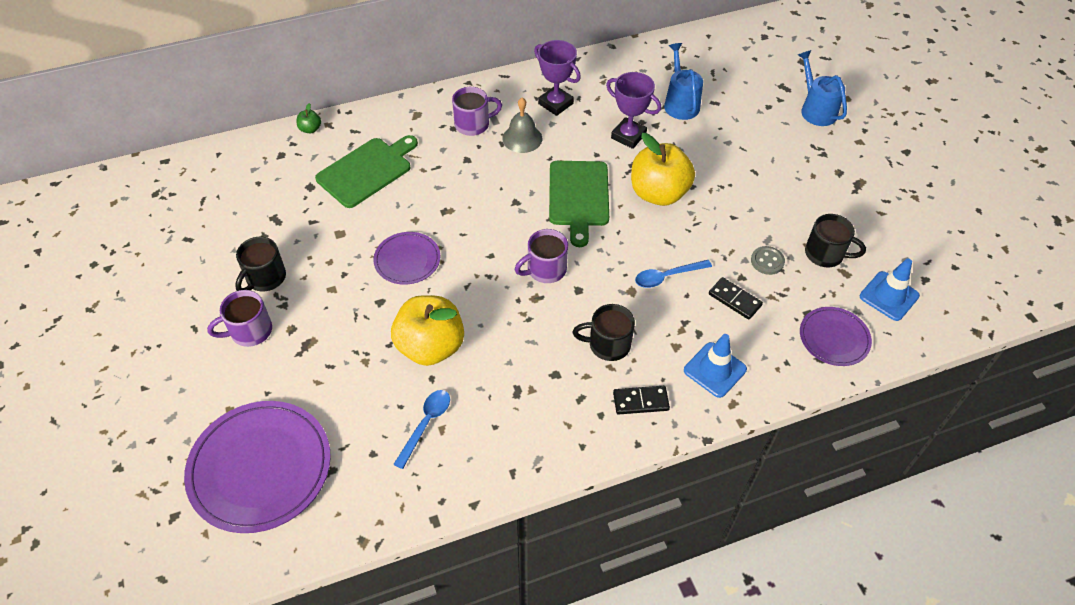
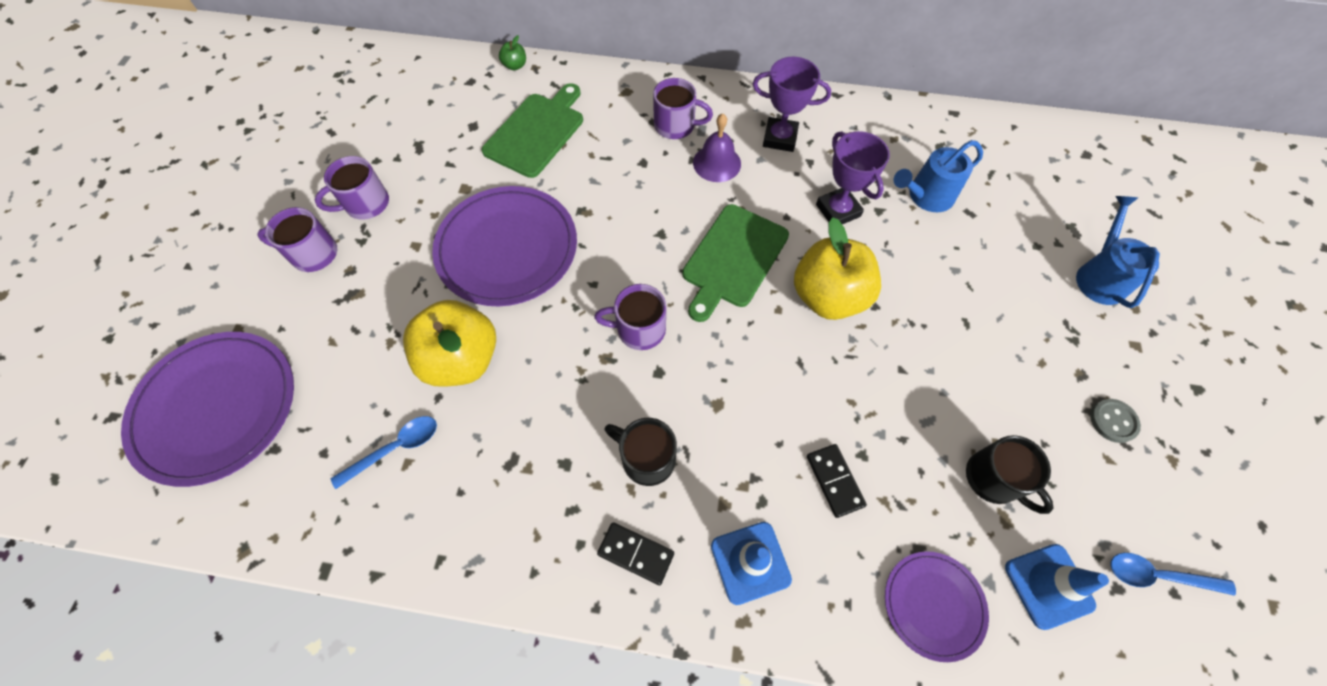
camera: 30 degrees right, 10 degrees up
(265, 278) = (366, 204): black mug -> purple mug
(367, 171) = (537, 132): green cutting board -> green cutting board turned 45 degrees counterclockwise
(407, 260) = (507, 248): purple plate -> purple plate, size x1.83
(522, 138) = (717, 163): grey bell -> purple bell
(555, 103) = (780, 138): purple trophy -> purple trophy turned 60 degrees counterclockwise
(667, 276) = (771, 407): blue spoon -> blue spoon (1157, 575)
(680, 103) = (926, 196): blue watering can -> blue watering can turned 135 degrees counterclockwise
(767, 261) = (909, 450): grey button -> grey button (1113, 421)

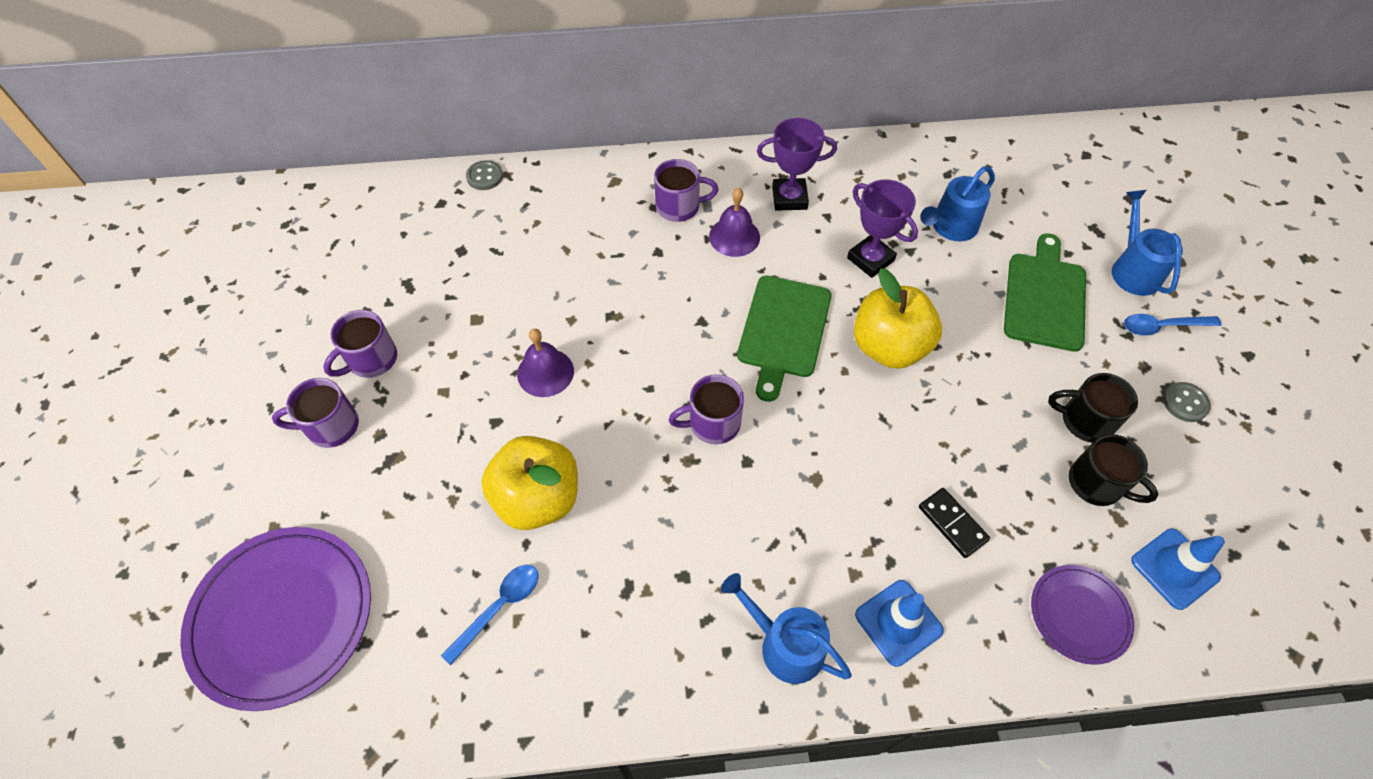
camera: 15 degrees left, 5 degrees down
(507, 248) = (545, 372): purple plate -> purple bell
(515, 66) = (485, 176): green apple -> grey button
(537, 132) = (534, 243): green cutting board -> green cutting board (1045, 297)
(635, 554) = (785, 645): black domino -> blue watering can
(646, 458) = (764, 549): black mug -> black mug (1085, 420)
(1157, 575) = (1264, 533): blue spoon -> blue spoon (1162, 327)

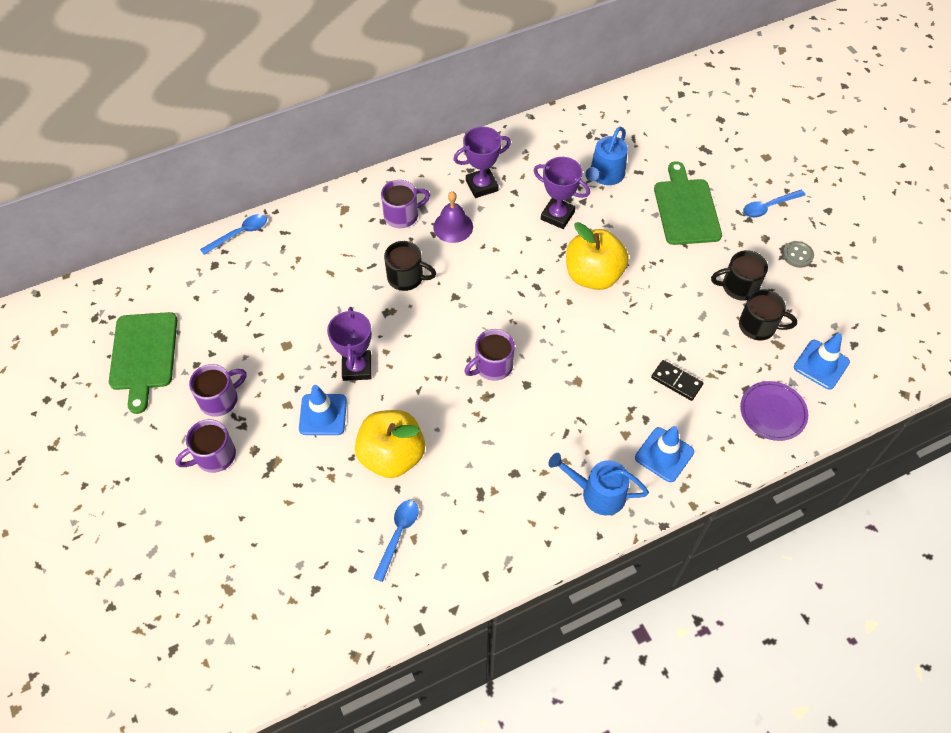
camera: 20 degrees left, 0 degrees up
(282, 617) = (247, 594): purple plate -> none
(371, 360) = (220, 399): purple mug -> purple mug turned 150 degrees counterclockwise
(479, 417) = (323, 415): none -> blue traffic cone
(485, 176) = (239, 234): grey button -> blue spoon
(545, 372) = (357, 368): purple bell -> purple trophy
(652, 281) = (406, 277): none -> black mug
(783, 330) = (515, 286): green cutting board -> green cutting board (143, 355)
(1133, 270) = (738, 172): blue watering can -> none

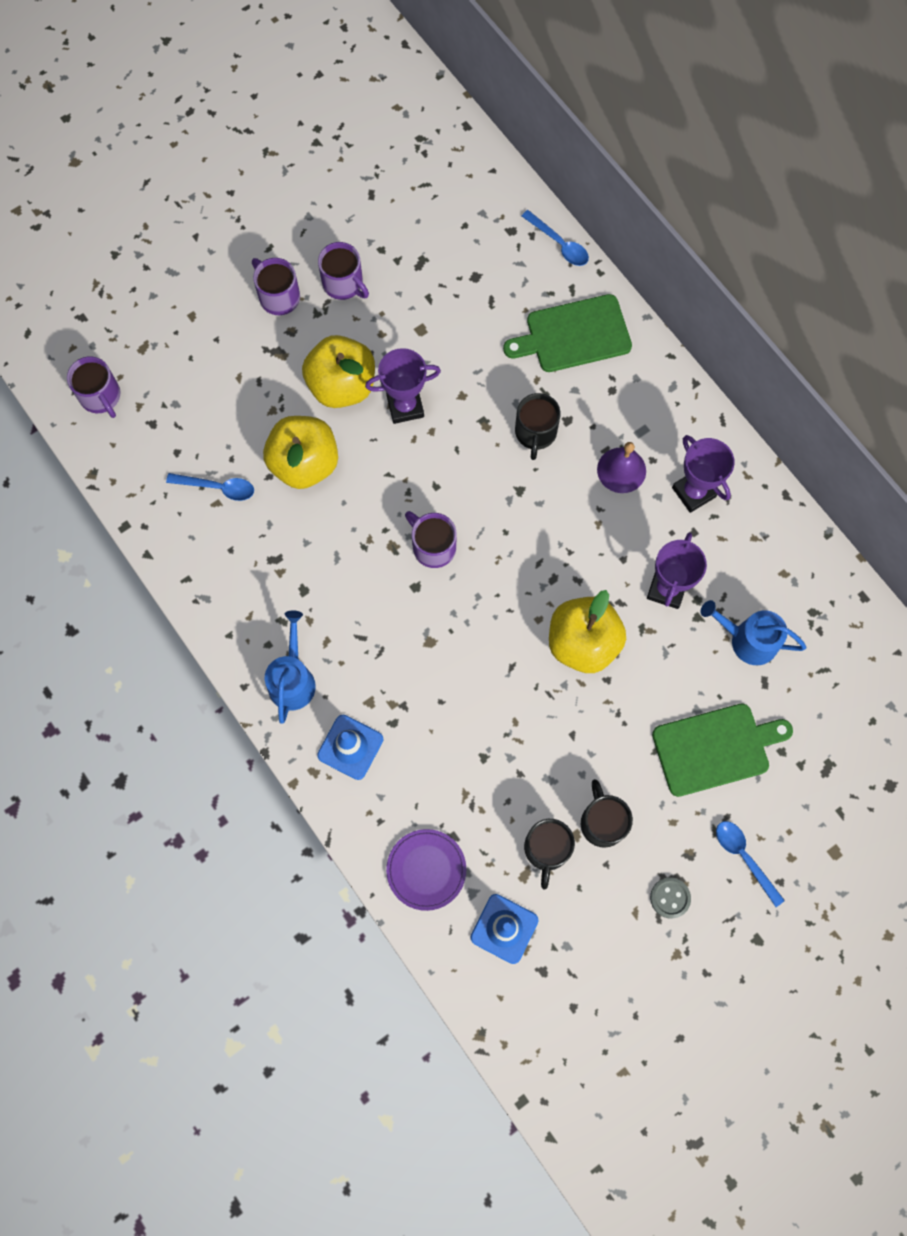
camera: 80 degrees right, 15 degrees up
(143, 355) = (383, 197): green cutting board -> green cutting board (573, 335)
(323, 415) = (342, 386): blue traffic cone -> yellow apple
(402, 215) = (625, 410): purple mug -> purple mug (101, 396)
(676, 381) = (449, 754): black domino -> none

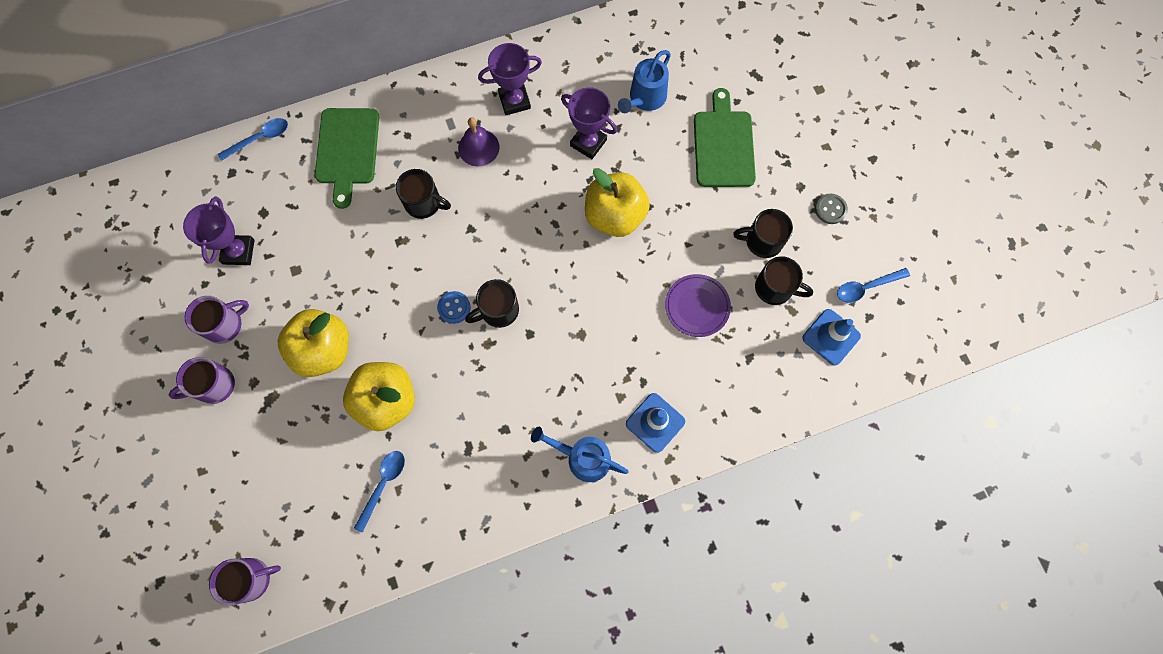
camera: 75 degrees left, 0 degrees up
(405, 406) = (363, 301): purple trophy -> purple trophy (238, 251)
(423, 500) = (454, 308): none -> blue button
(426, 869) = (772, 385): purple plate -> purple plate (697, 306)
(433, 546) = (498, 310): purple mug -> black mug
(744, 857) = (810, 150): blue spoon -> blue spoon (866, 287)

